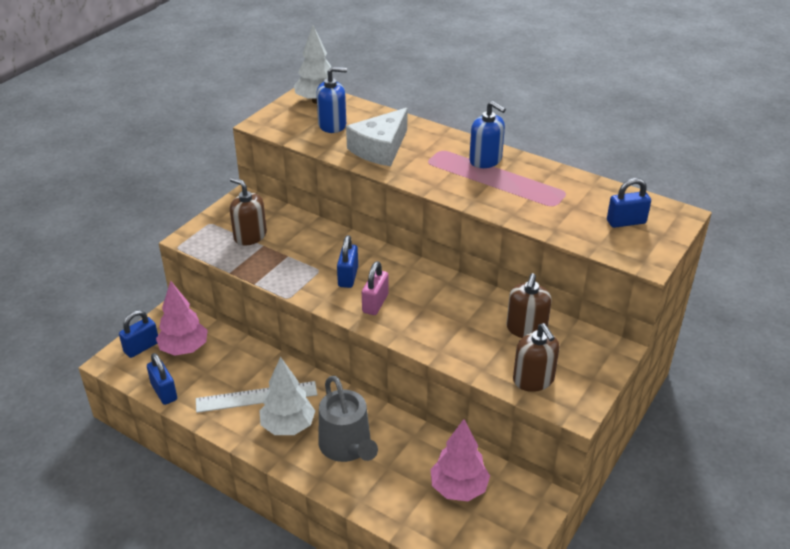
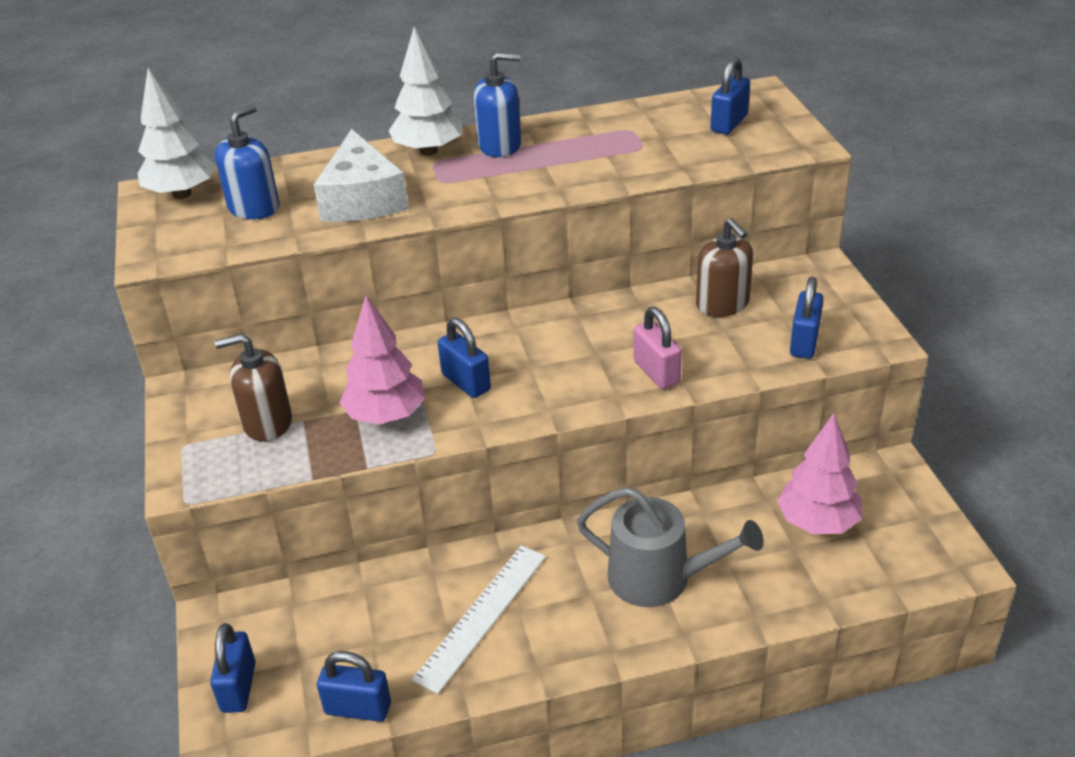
camera: 45 degrees left, 0 degrees up
(184, 349) = (303, 641): pink tree -> pink tree (386, 416)
(288, 426) = (567, 614): white tree -> white tree (428, 151)
(375, 303) = (542, 386): pink padlock -> pink padlock (656, 372)
(533, 379) = (804, 342): brown soap dispenser -> blue padlock

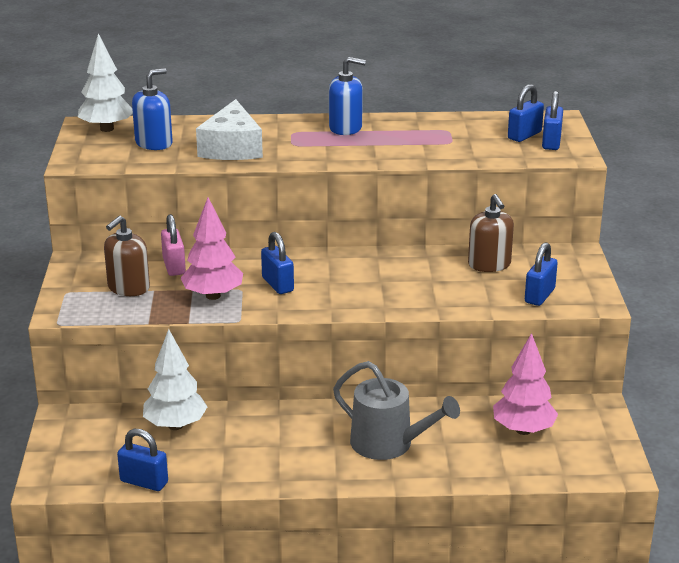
camera: 10 degrees right, 10 degrees down
(238, 687) = (66, 457): blue padlock -> blue padlock (551, 142)
(267, 423) = (128, 288): brown soap dispenser -> brown soap dispenser turned 60 degrees counterclockwise
(428, 151) = (292, 125): white tree -> white tree (175, 425)
(482, 616) = (250, 445): white ruler -> none
(656, 372) = (419, 298): pink padlock -> pink padlock (174, 266)

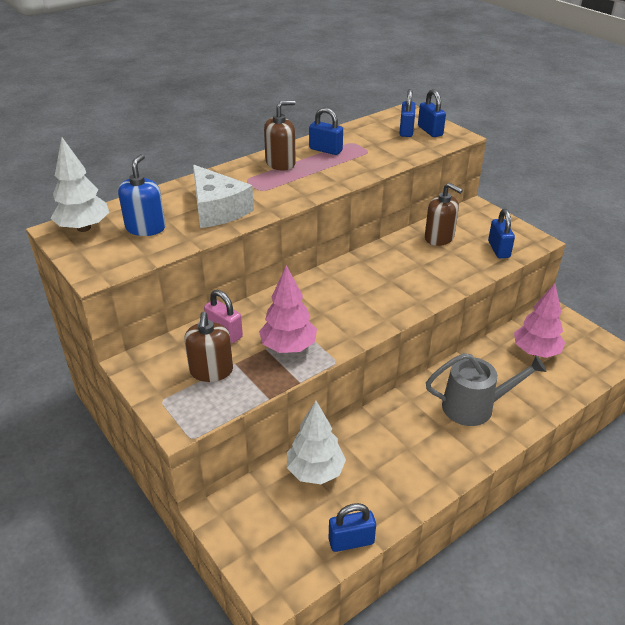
camera: 35 degrees left, 10 degrees up
(277, 284) = (324, 315): blue padlock -> blue padlock (325, 150)
(345, 128) = (280, 163): blue soap dispenser -> brown soap dispenser

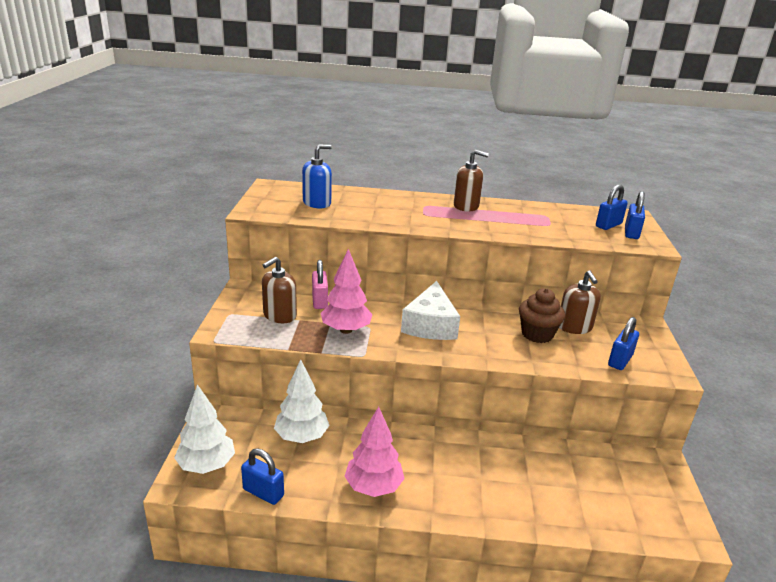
camera: 40 degrees right, 10 degrees down
(84, 228) = (284, 189): white tree -> white tree (207, 465)
(217, 209) = (376, 212): white cheese -> white cheese (430, 325)
(325, 150) = (515, 212): blue padlock -> none
(425, 259) = (537, 334): none -> brown cupcake
(474, 406) = (480, 479): grey watering can -> none
(535, 352) = (599, 479): pink tree -> pink tree (373, 487)

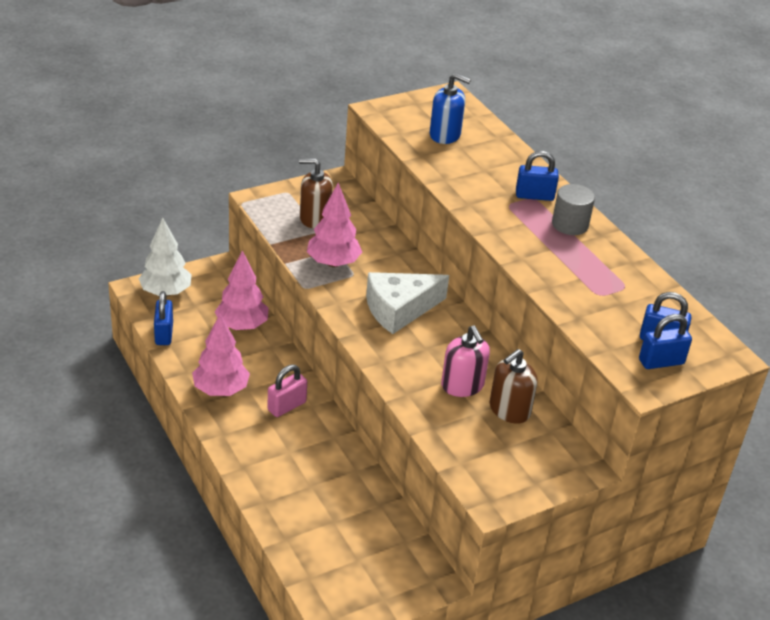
camera: 55 degrees right, 10 degrees up
(301, 437) = (242, 326): white tree -> pink tree
(319, 301) = (364, 229): pink padlock -> pink padlock (287, 406)
(466, 206) = (570, 224): brown soap dispenser -> grey cylinder
(537, 334) = (462, 385): brown cupcake -> pink soap dispenser
(620, 360) = (475, 457): blue padlock -> blue padlock (534, 196)

